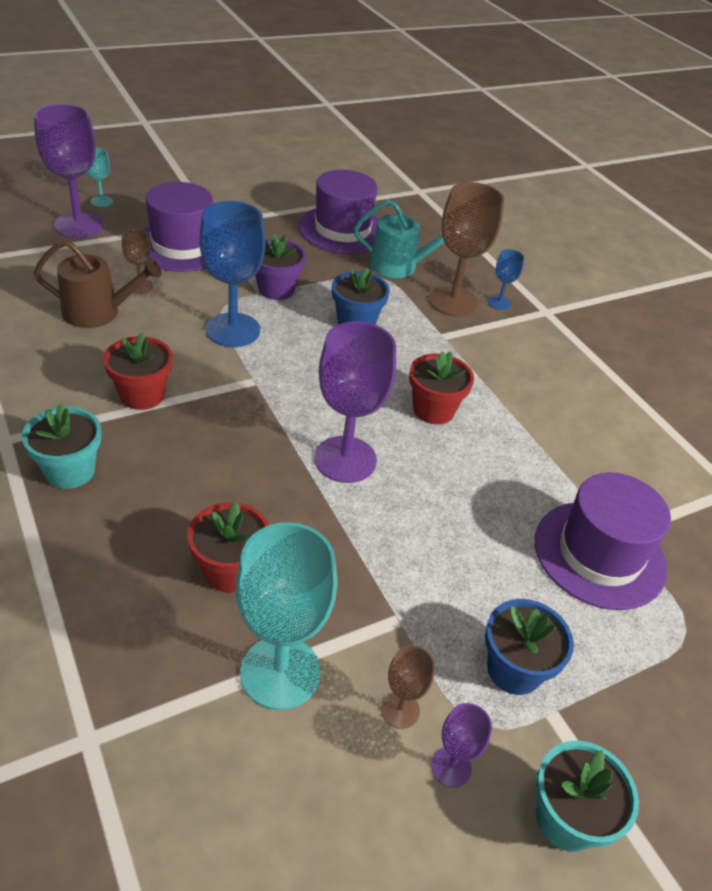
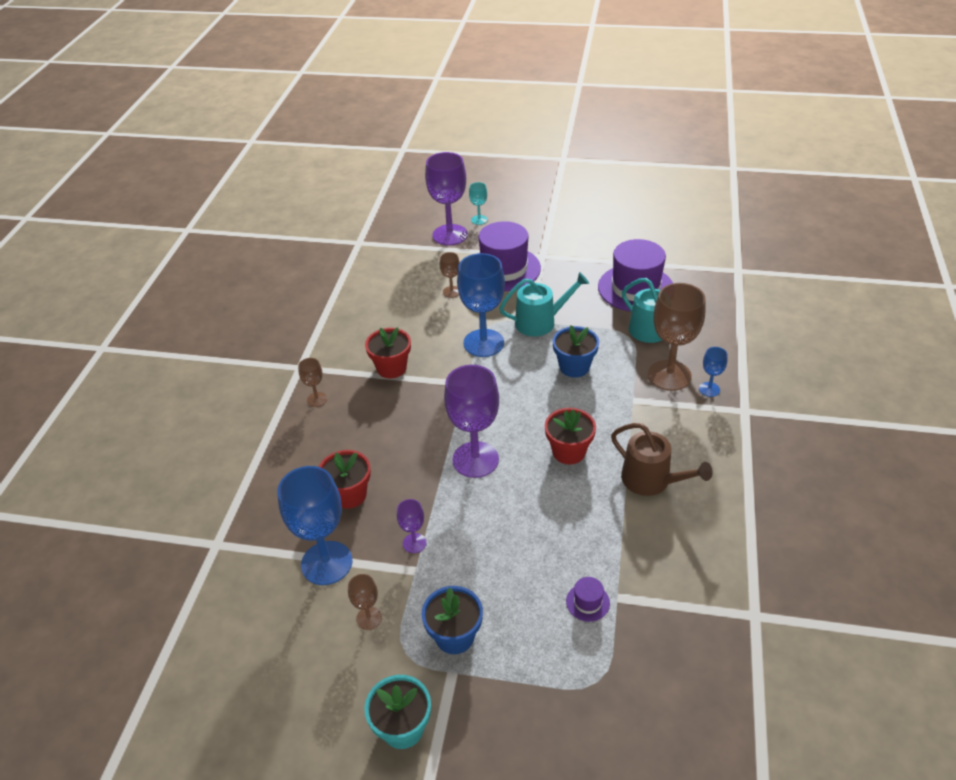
camera: 45 degrees right, 0 degrees up
(70, 471) = (317, 399): turquoise flower pot -> brown goblet
(98, 312) = (411, 303): brown watering can -> brown watering can (651, 480)
(276, 289) = (540, 322): purple flower pot -> turquoise watering can
(280, 672) = (326, 563): turquoise goblet -> blue goblet
(451, 767) = (367, 662): purple goblet -> purple goblet (414, 543)
(599, 554) = (587, 602): purple hat -> purple hat, size x0.41

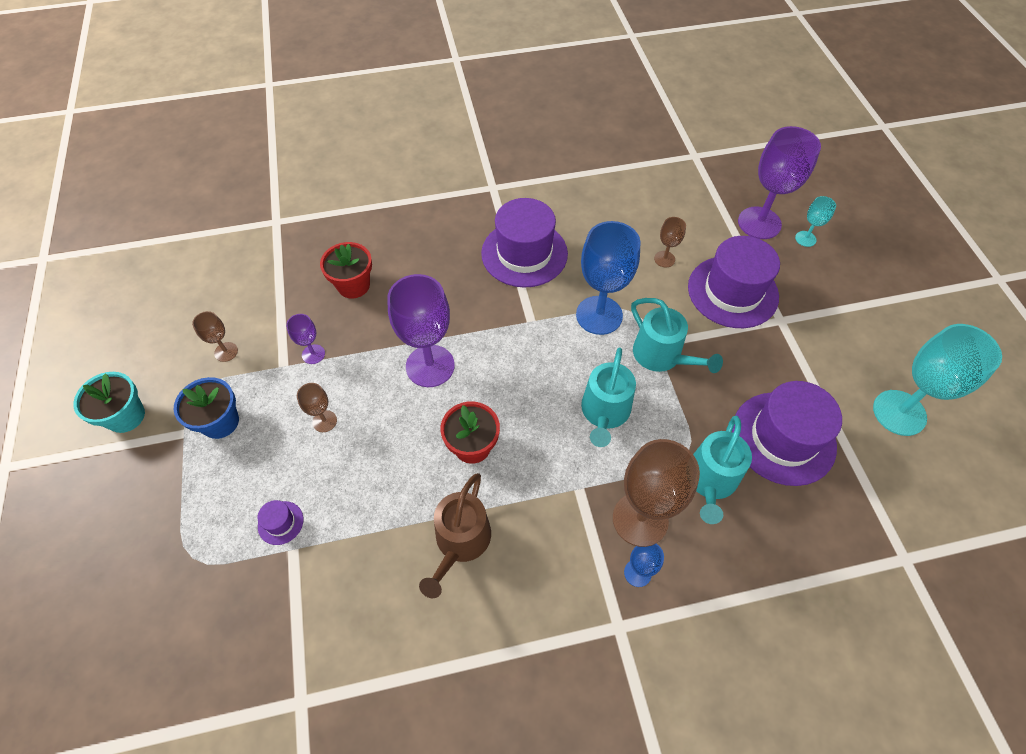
camera: 65 degrees right, 15 degrees up
(317, 399) = (458, 216): brown goblet -> brown goblet (324, 421)
(326, 563) = (275, 300): blue goblet -> none
(391, 368) = (524, 253): red flower pot -> purple hat
(574, 367) = (604, 412): blue flower pot -> turquoise watering can
(639, 234) = (899, 413): none -> turquoise goblet

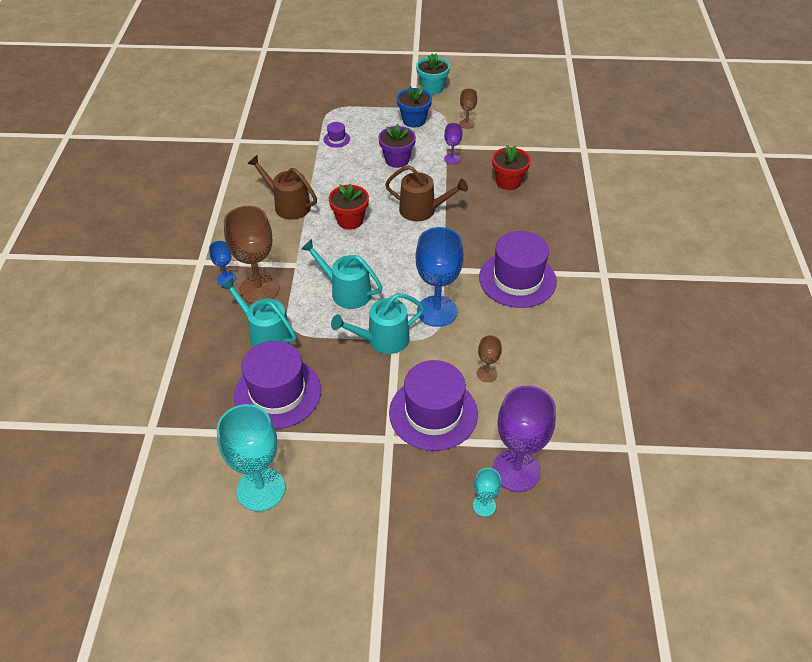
camera: 105 degrees right, 10 degrees down
(324, 421) = (397, 160): brown goblet -> purple flower pot
(430, 366) = (422, 210): purple goblet -> brown watering can

